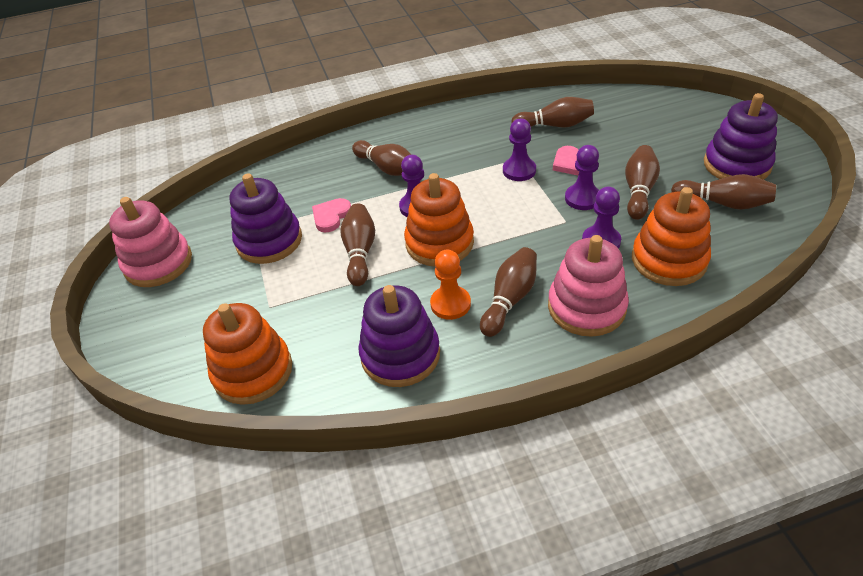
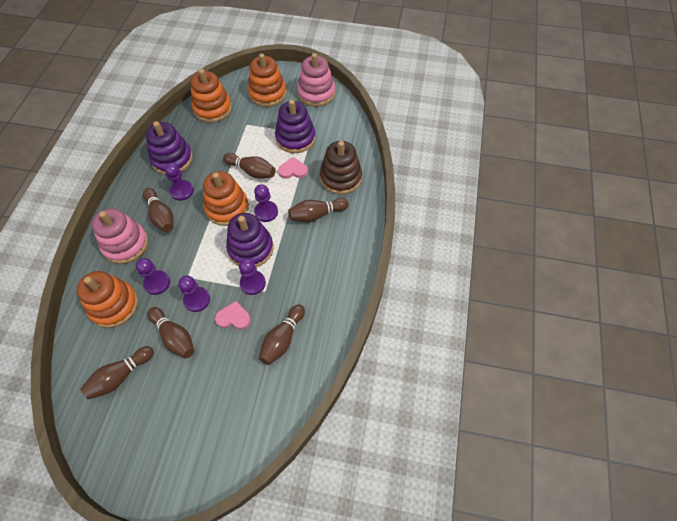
camera: 115 degrees right, 15 degrees up
(181, 319) = (267, 93): none -> orange stacking toy
(316, 174) = (340, 177): none -> brown stacking toy
(331, 216) = (293, 170): pink heart -> pink heart turned 60 degrees counterclockwise
(450, 304) = (182, 191): orange pawn -> purple pawn
(736, 165) = (140, 422): purple stacking toy -> purple stacking toy (251, 248)

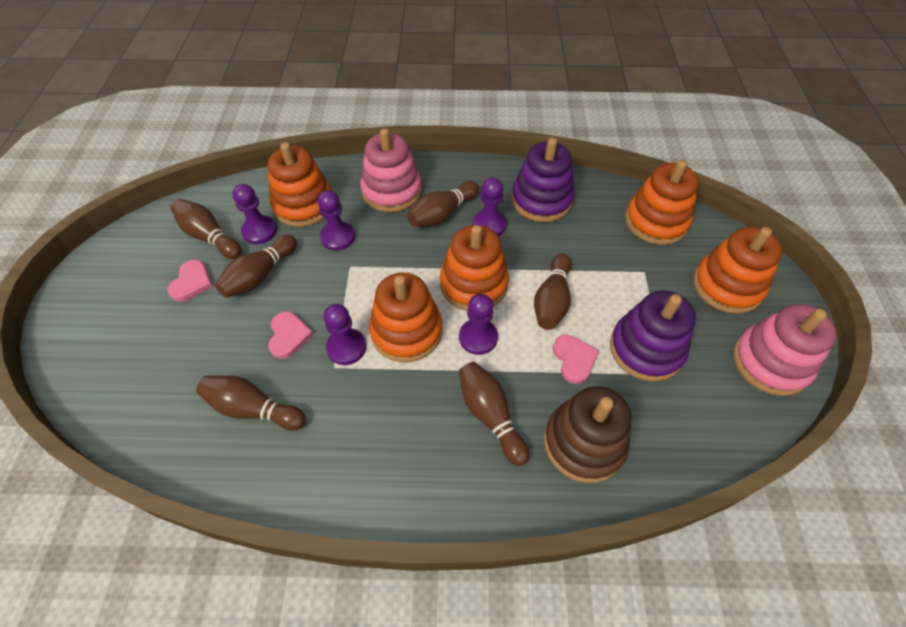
camera: 80 degrees right, 5 degrees down
(164, 386) = (192, 282): none -> pink heart
(197, 300) = (315, 286): purple pawn -> purple pawn (259, 231)
(251, 248) = (406, 331): purple stacking toy -> orange stacking toy

